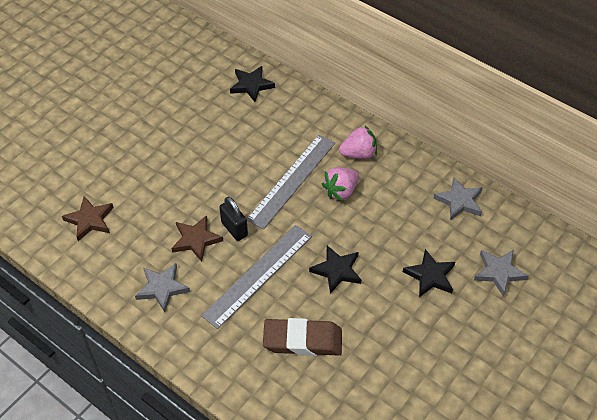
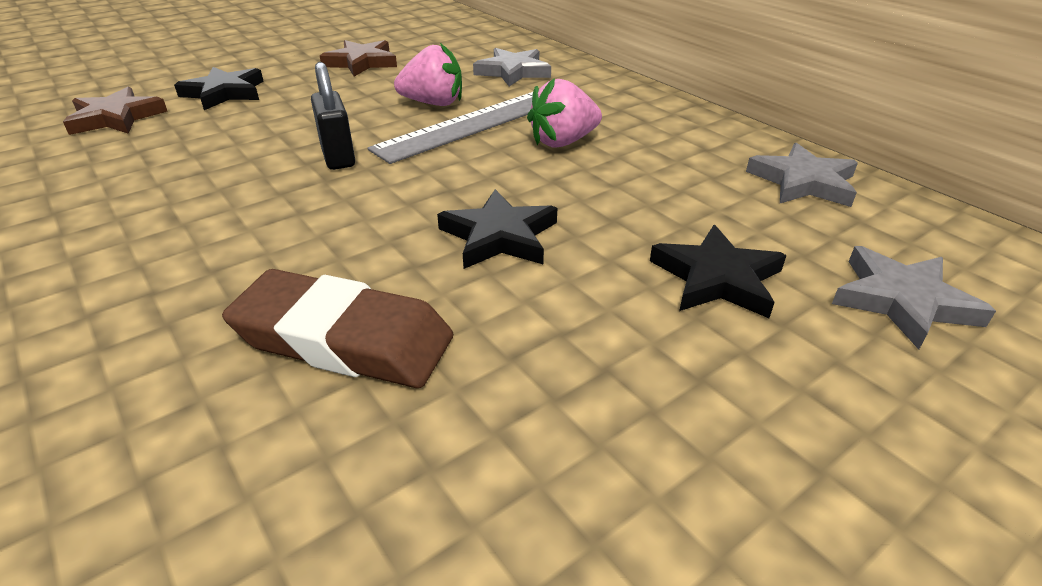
camera: 15 degrees right, 15 degrees down
(162, 288) = (134, 206): grey star -> grey star (513, 72)
(196, 240) = (259, 159): brown star -> brown star (361, 63)
(251, 85) = (479, 41): black star -> black star (224, 93)
(258, 275) = (331, 217): grey ruler -> none
(359, 154) = (615, 110): pink strawberry -> pink strawberry (433, 103)

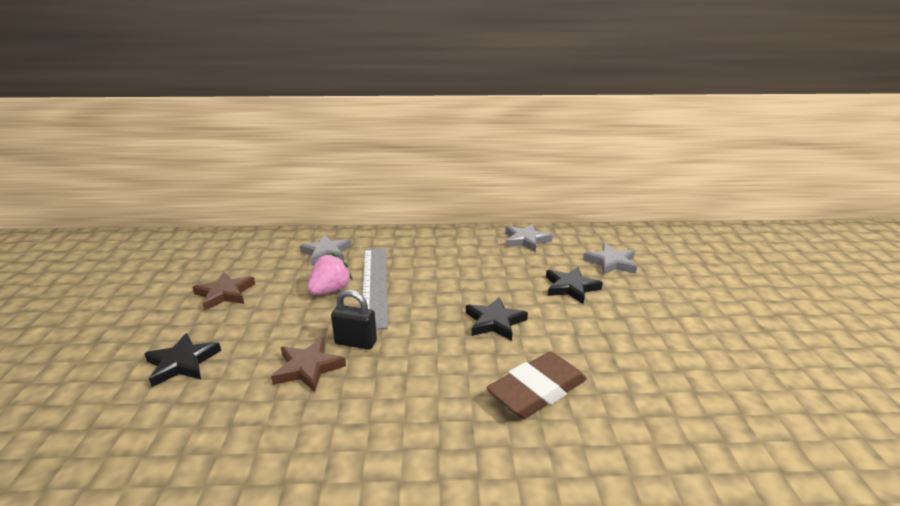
camera: 55 degrees left, 10 degrees down
(116, 118) = (145, 427): brown star -> brown star (308, 368)
(563, 142) = (428, 273): pink strawberry -> none

